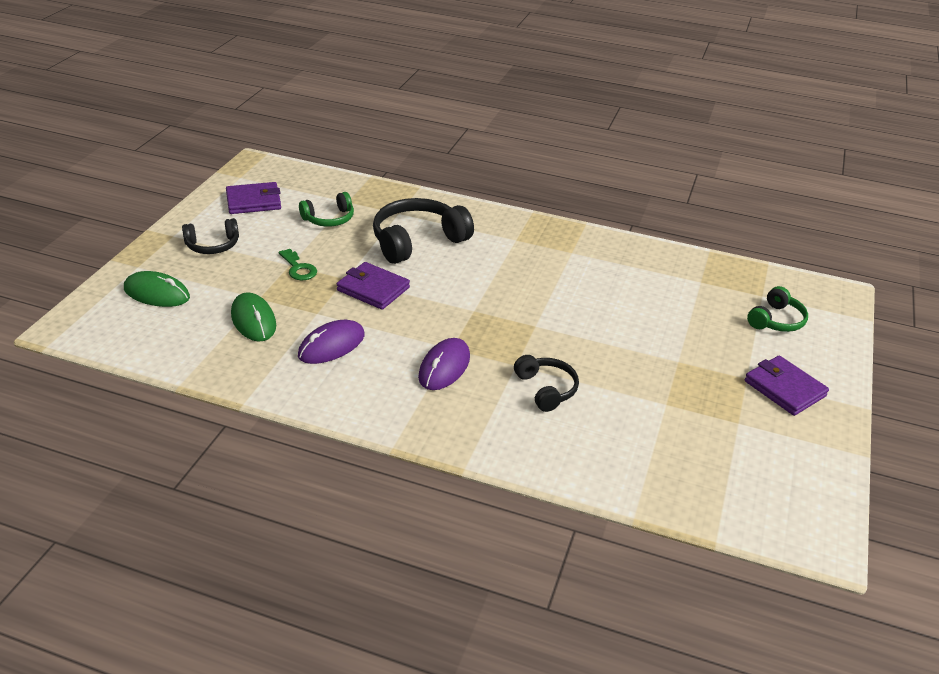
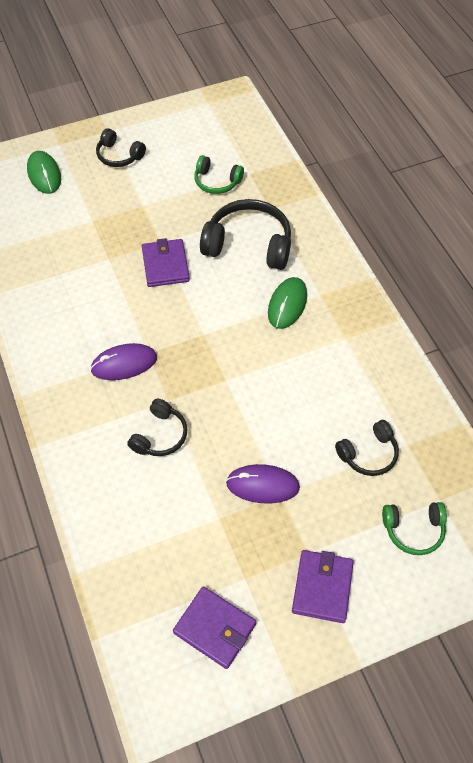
camera: 50 degrees right, 20 degrees up
(253, 201) = (189, 132): purple wallet -> purple wallet (215, 628)
(253, 320) = (68, 236): green mouse -> green mouse (287, 304)
(298, 268) = (143, 213): green key -> none
(331, 345) = (84, 292): purple mouse -> purple mouse (262, 485)
(689, 301) = (368, 454): none -> black headphones

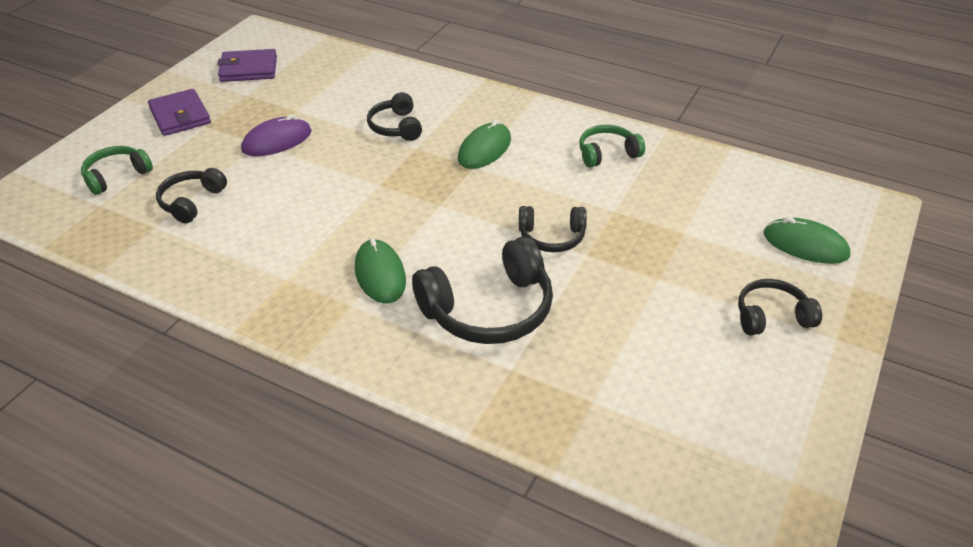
camera: 140 degrees right, 15 degrees down
(124, 364) = (484, 149): purple mouse -> green mouse
(165, 265) = (551, 237): purple wallet -> black headphones
(217, 182) = (617, 361): green headphones -> green headphones (607, 153)

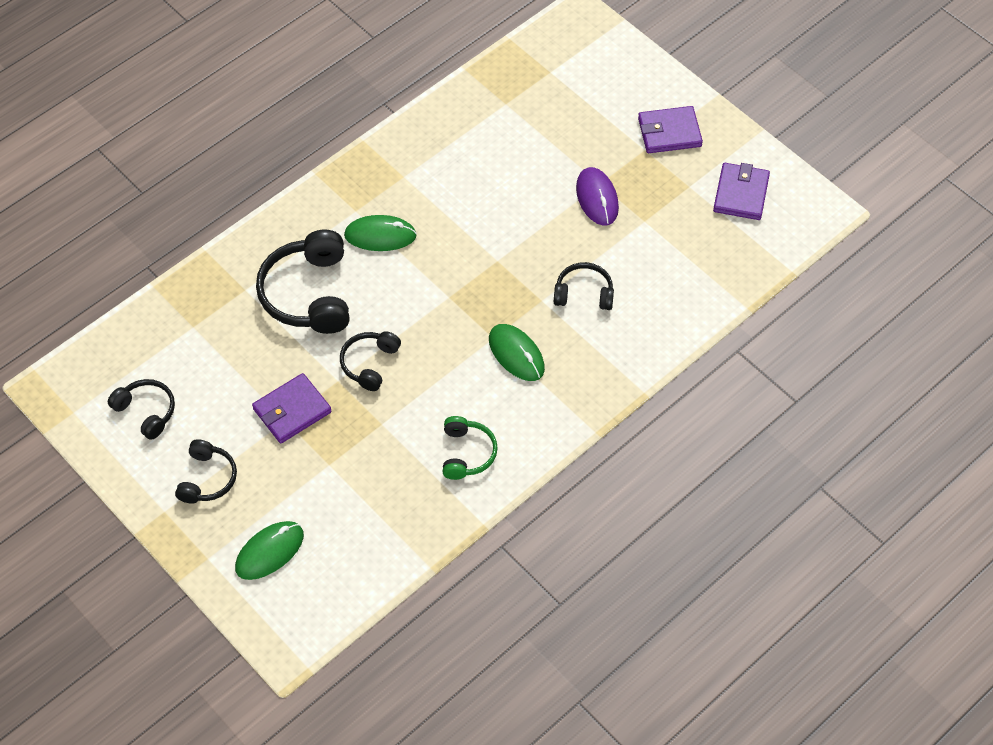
camera: 110 degrees right, 15 degrees up
(116, 176) = (588, 84): green headphones -> none
(191, 202) = (528, 129): black headphones -> black headphones (146, 411)
(644, 277) = (292, 411): none -> purple wallet

